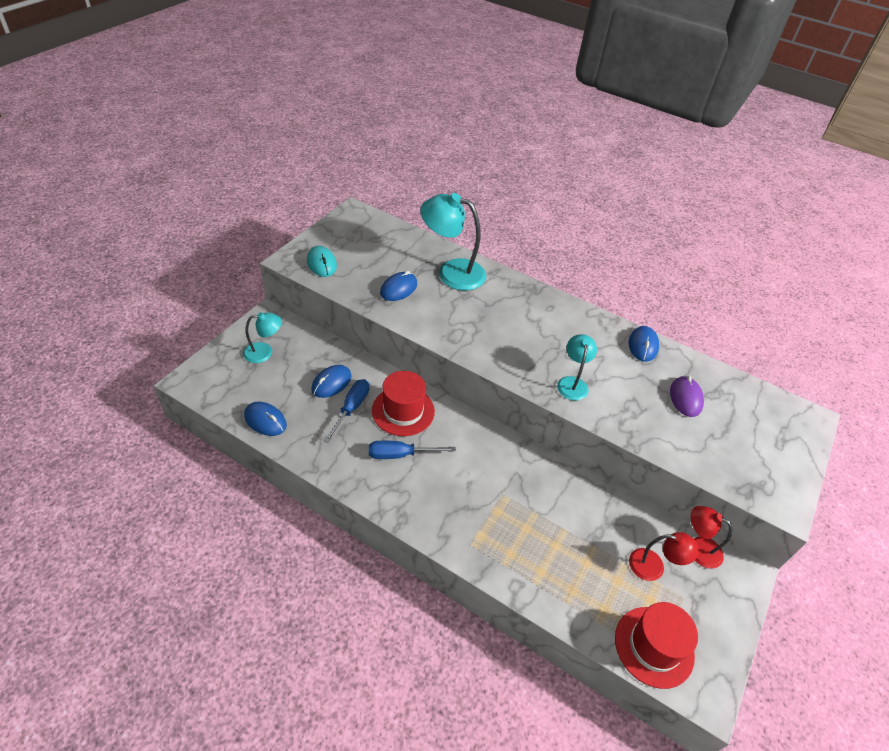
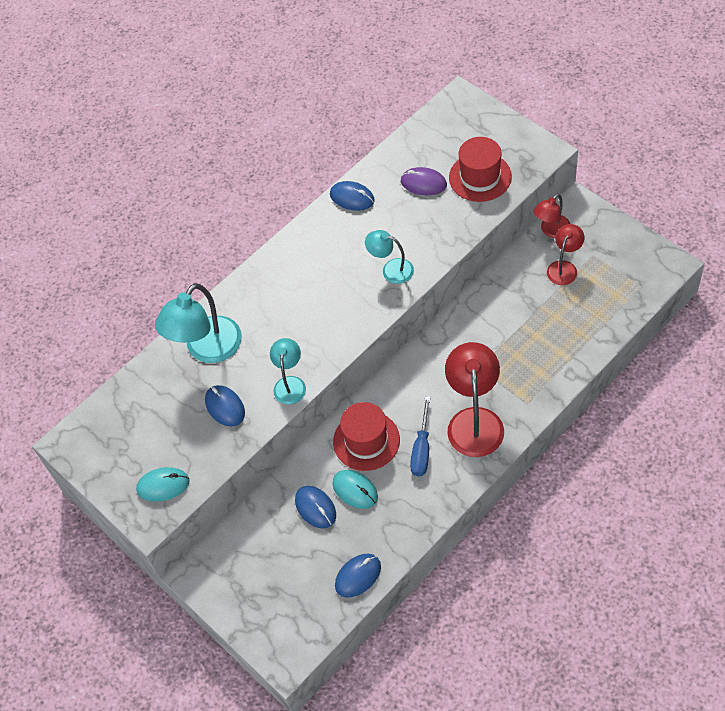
camera: 65 degrees left, 10 degrees up
(264, 352) = (255, 578): turquoise lamp -> turquoise lamp (290, 384)
(351, 408) = (355, 490): blue screwdriver -> turquoise mouse
(439, 496) = (474, 420): none -> red lamp
(654, 646) = (631, 288): red hat -> red hat (480, 177)

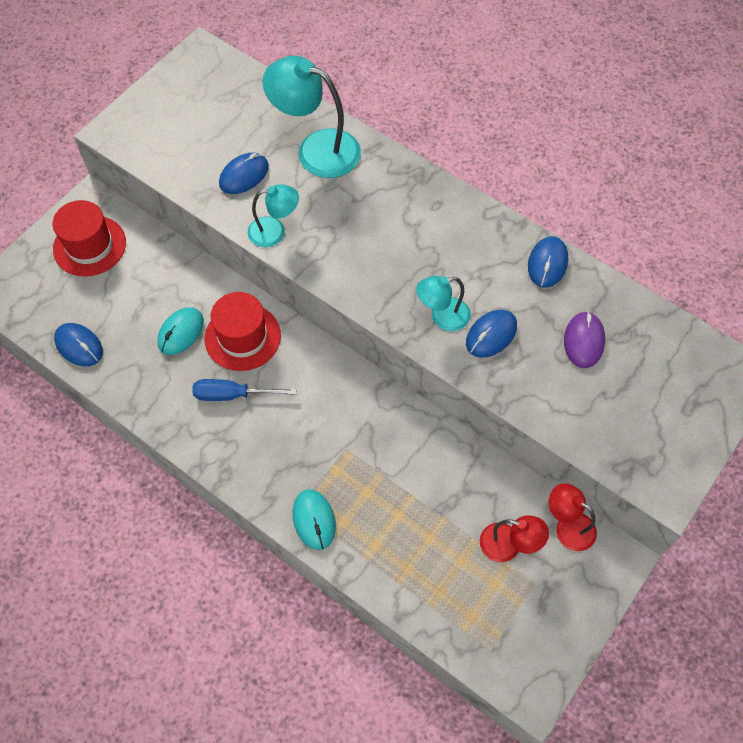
camera: 75 degrees right, 5 degrees up
(163, 485) = (150, 136): turquoise mouse -> turquoise mouse (314, 520)
(315, 508) = (160, 297): blue mouse -> blue mouse (491, 335)
(391, 269) = (442, 317): turquoise lamp -> turquoise lamp turned 120 degrees counterclockwise
(474, 420) = (271, 449): red lamp -> none
(480, 177) = (606, 408): red hat -> red hat (89, 246)

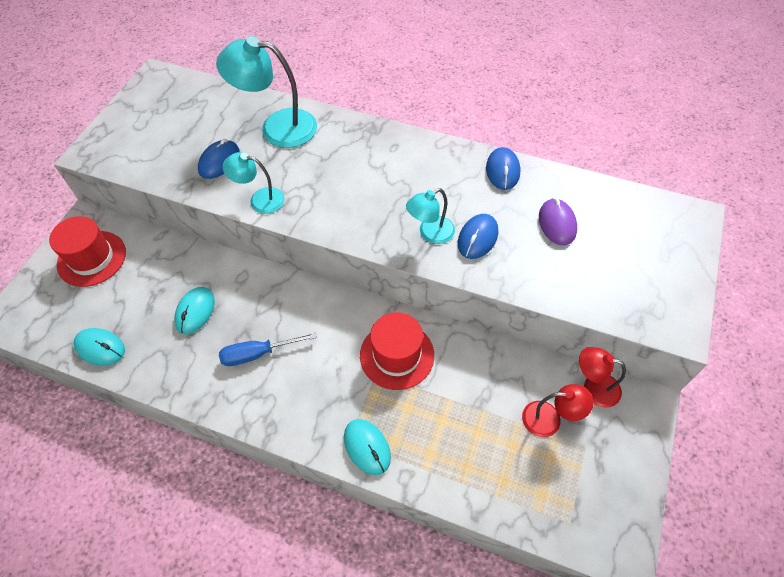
camera: 15 degrees left, 5 degrees down
(79, 346) = (100, 348): blue mouse -> turquoise mouse
(242, 337) = (253, 301): red hat -> red hat (397, 355)
(275, 231) = (260, 199): turquoise lamp -> turquoise lamp turned 150 degrees counterclockwise

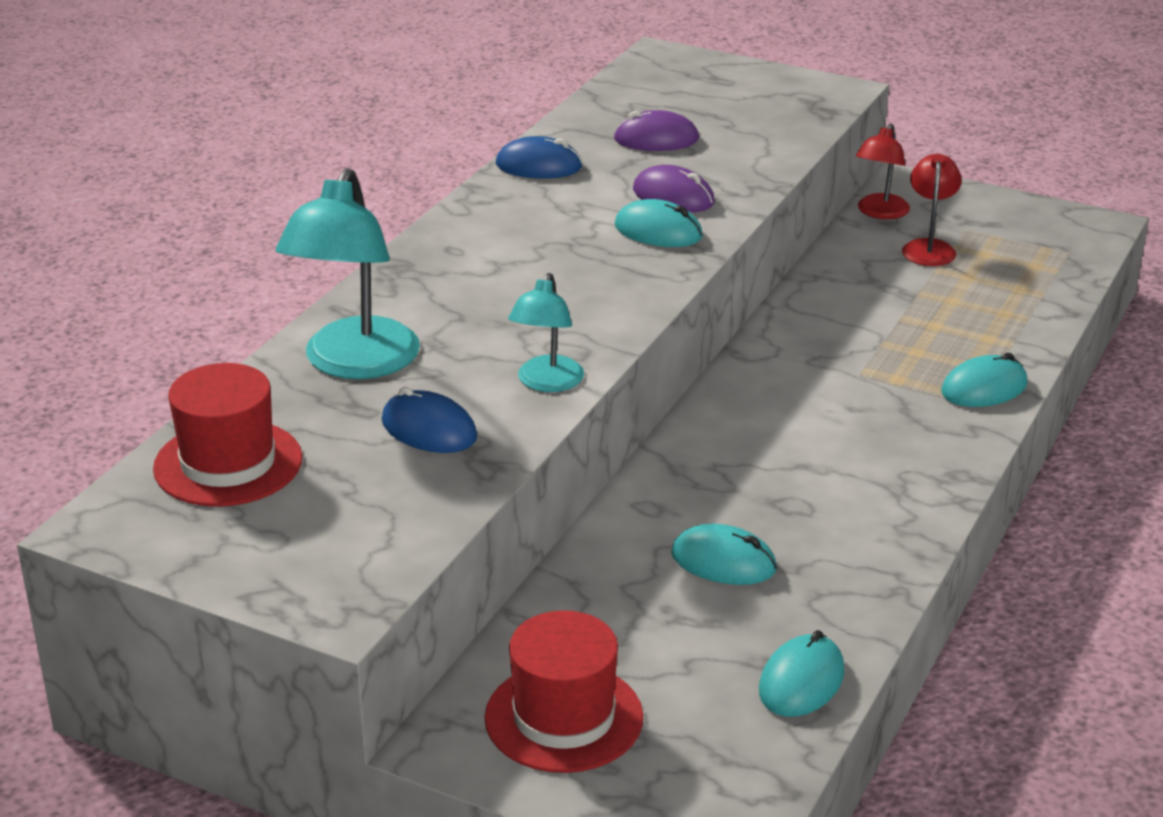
camera: 85 degrees left, 25 degrees down
(258, 354) = (820, 487): blue screwdriver -> none
(397, 355) = (826, 354): red hat -> red hat (228, 463)
(430, 233) = (658, 231): turquoise lamp -> turquoise mouse
(477, 238) = (673, 196): blue mouse -> purple mouse

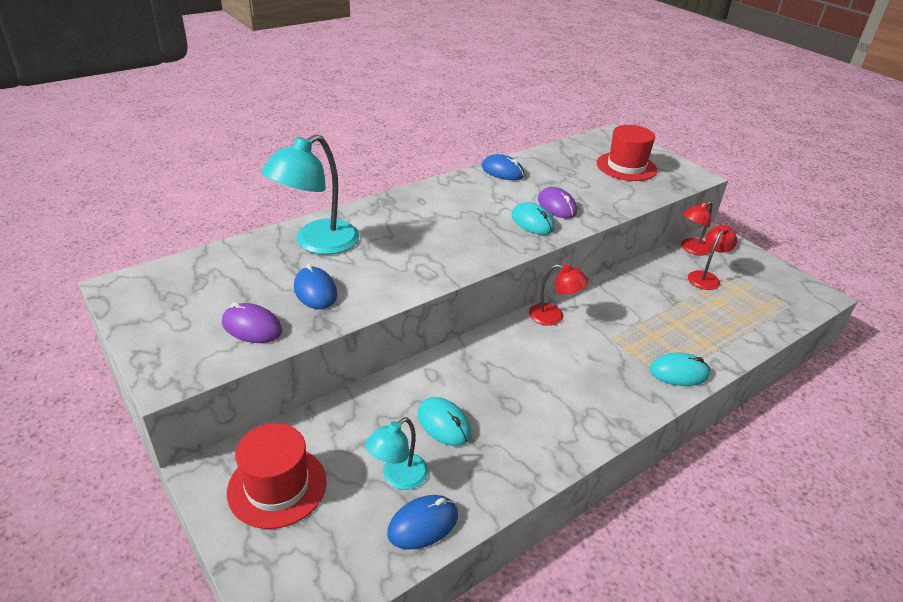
camera: 25 degrees right, 5 degrees up
(228, 463) = (207, 275): red hat -> red hat (626, 166)
(546, 383) = (398, 286): turquoise lamp -> turquoise lamp (398, 477)
(656, 139) = (574, 174): purple mouse -> purple mouse (252, 327)
(756, 372) = (553, 316): none -> red lamp
(801, 681) = (423, 524): turquoise mouse -> blue mouse

